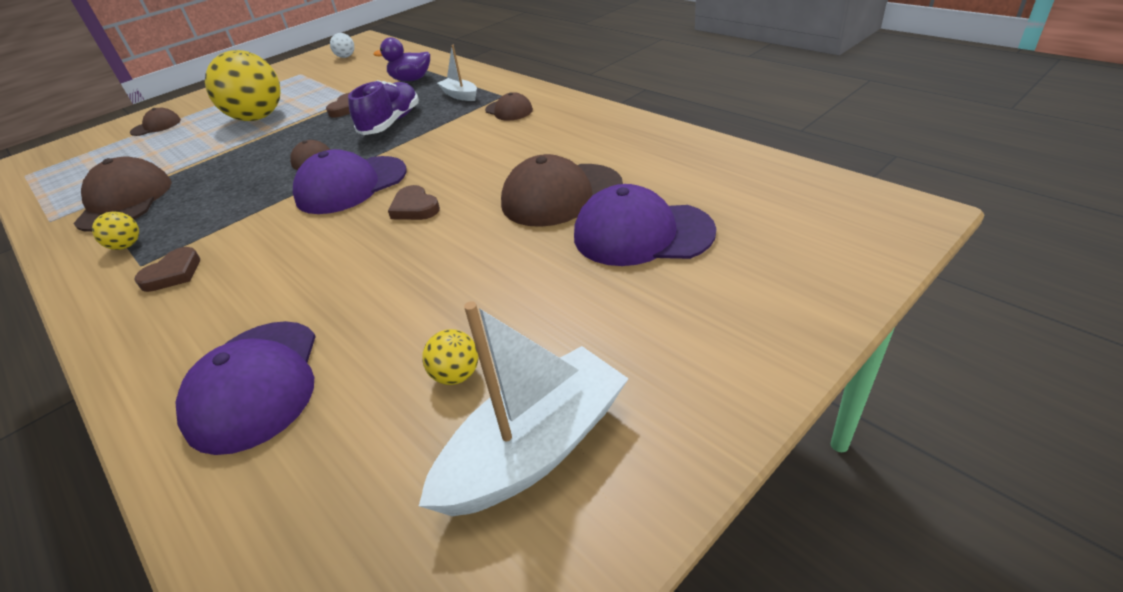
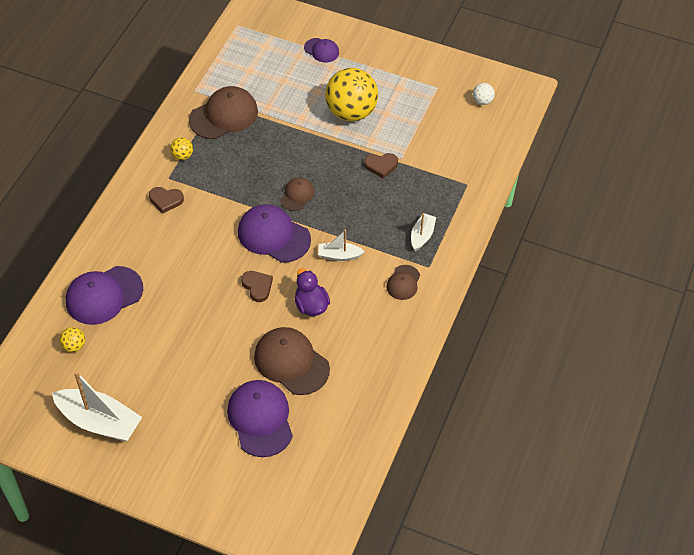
camera: 60 degrees right, 15 degrees up
(156, 126) = (321, 50): brown cap -> purple cap
(391, 123) = (364, 211): purple shoe -> none
(411, 80) = (444, 183): purple duck -> purple duck (311, 305)
(415, 208) = (257, 287): brown heart -> brown heart turned 120 degrees clockwise
(432, 143) = (339, 255): none -> white boat
(456, 375) = (130, 374): yellow ball -> yellow ball (74, 346)

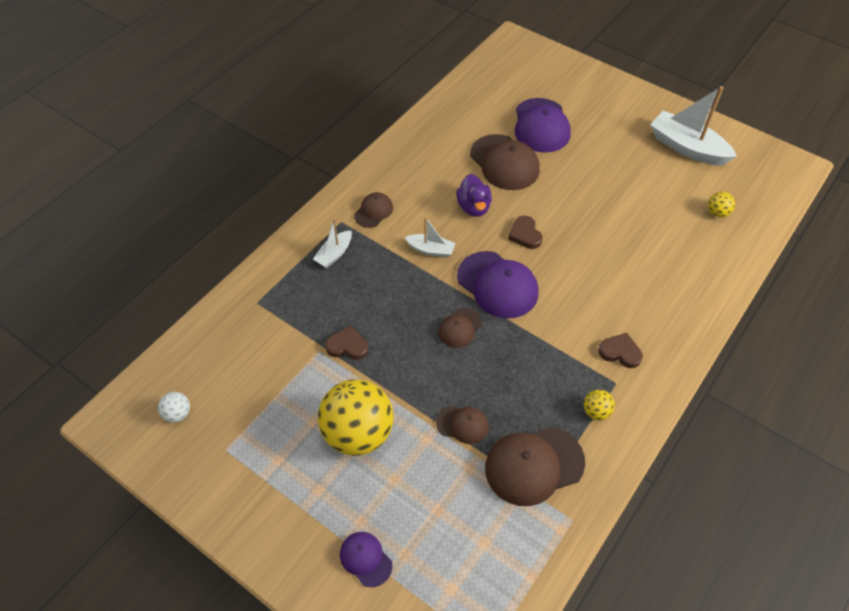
camera: 165 degrees left, 0 degrees up
(104, 295) = (690, 255): purple cap -> none
(279, 130) = (462, 424): none -> brown cap

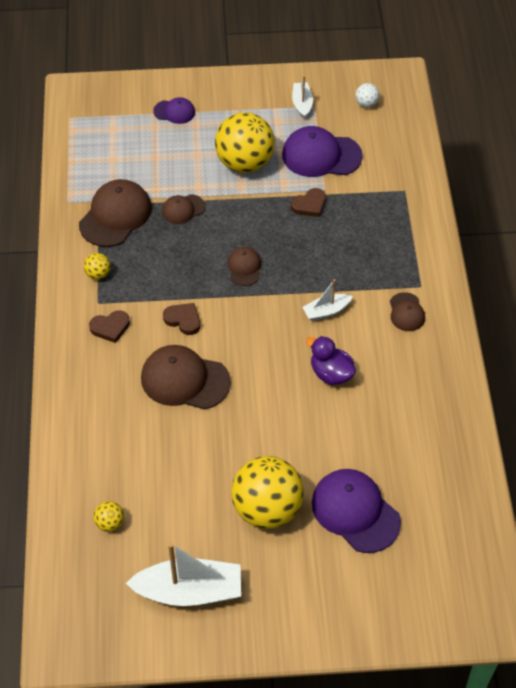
camera: 140 degrees right, 0 degrees up
(334, 254) = (394, 258): white boat -> white boat (302, 104)
(497, 285) = (247, 318): purple cap -> purple cap (321, 155)
(504, 162) = (348, 440): brown cap -> brown cap (185, 380)
(525, 234) = (264, 377): brown heart -> brown heart (183, 320)
(598, 159) = (267, 509): none -> yellow ball

